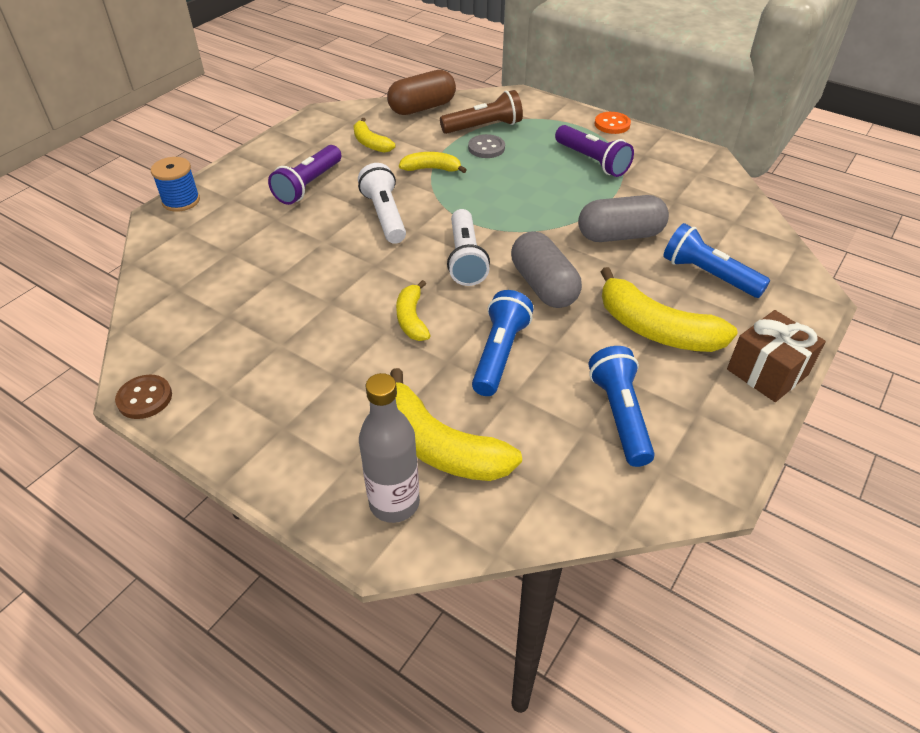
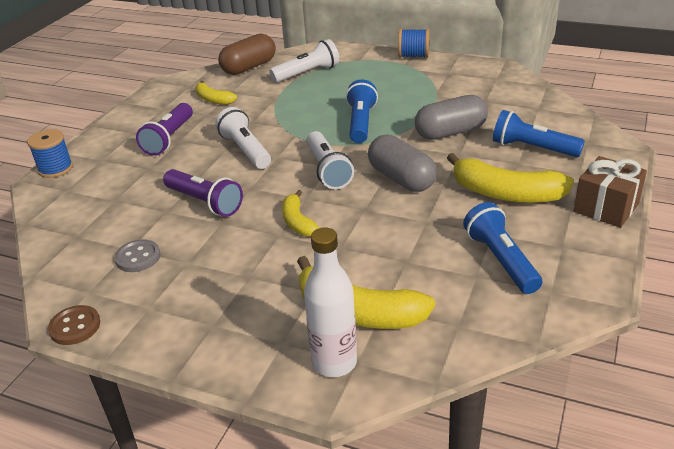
camera: 10 degrees left, 10 degrees down
(394, 503) = (334, 362): grey bottle -> white bottle
(431, 169) = (274, 110): yellow banana -> none
(484, 127) = (307, 73): brown flashlight -> white flashlight
(486, 148) = (315, 88): grey button -> grey button (138, 257)
(499, 354) = (383, 234): blue flashlight -> blue flashlight (361, 123)
(592, 161) = (407, 84): purple flashlight -> purple flashlight (204, 202)
(612, 124) = (413, 56): orange button -> blue spool

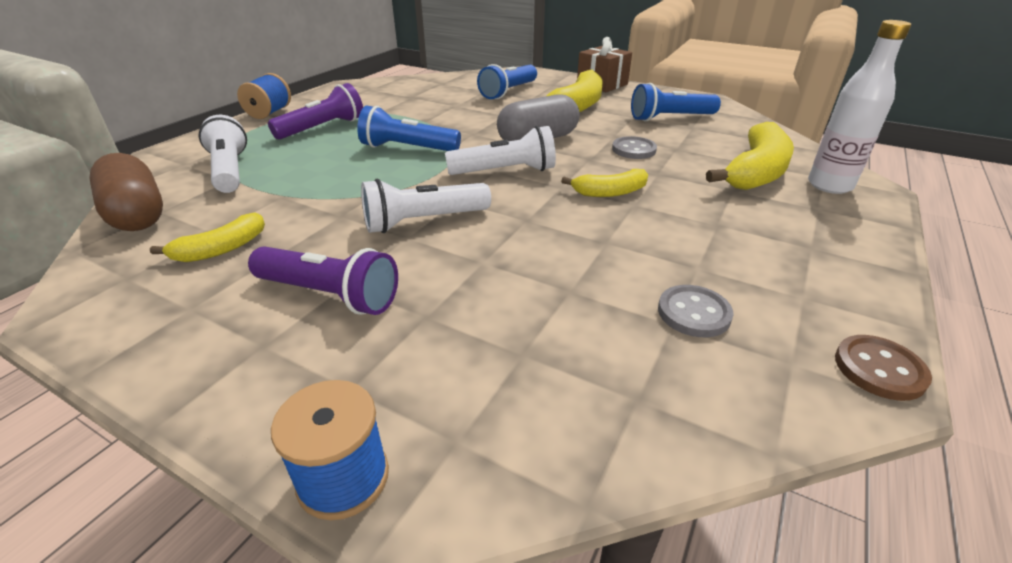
camera: 85 degrees left, 0 degrees up
(204, 202) = (554, 255): purple flashlight -> purple flashlight (323, 128)
(393, 234) = (633, 150): none -> grey button
(450, 132) = (461, 114): grey capsule -> none

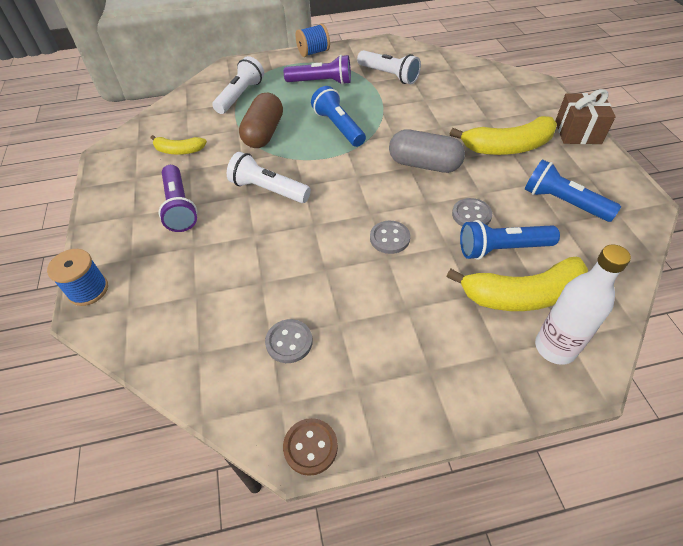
camera: 50 degrees right, 15 degrees up
(137, 214) = (178, 107): brown capsule -> brown capsule (264, 133)
(505, 171) = (360, 180): white flashlight -> white flashlight (389, 75)
(508, 92) = (484, 103): blue flashlight -> blue flashlight (502, 249)
(610, 192) = (389, 238): yellow banana -> grey button

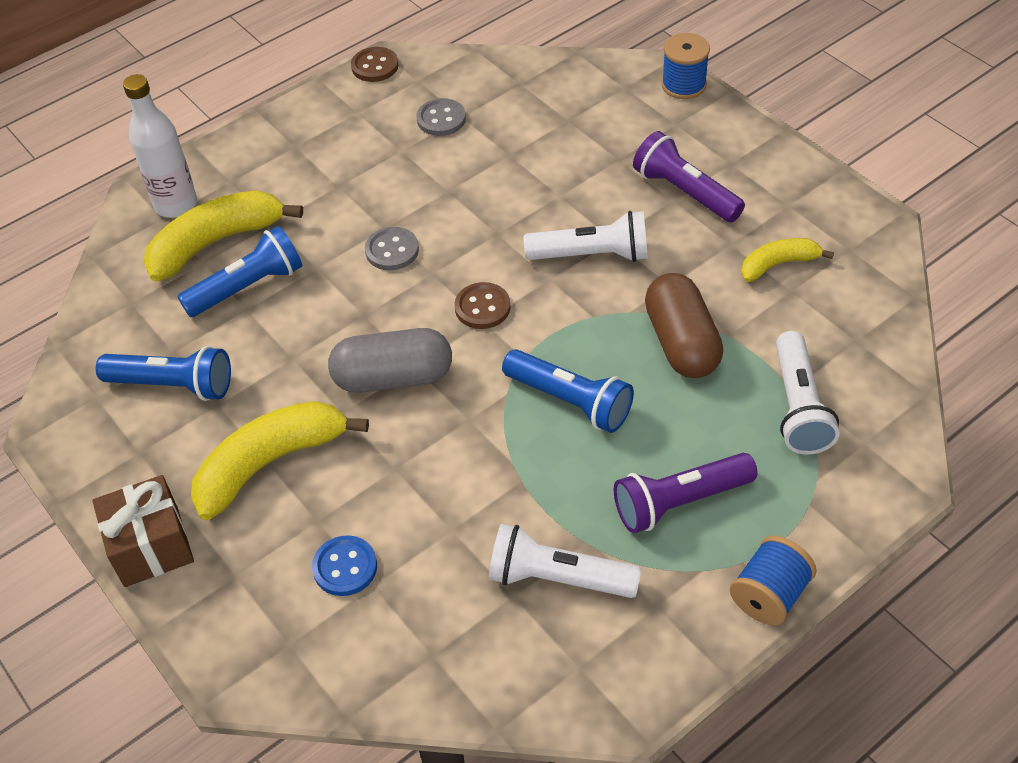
camera: 155 degrees right, 0 degrees up
(353, 183) = (482, 307): none -> brown button
(471, 215) = (298, 319): grey button -> none
(480, 101) = (345, 567): none -> blue button

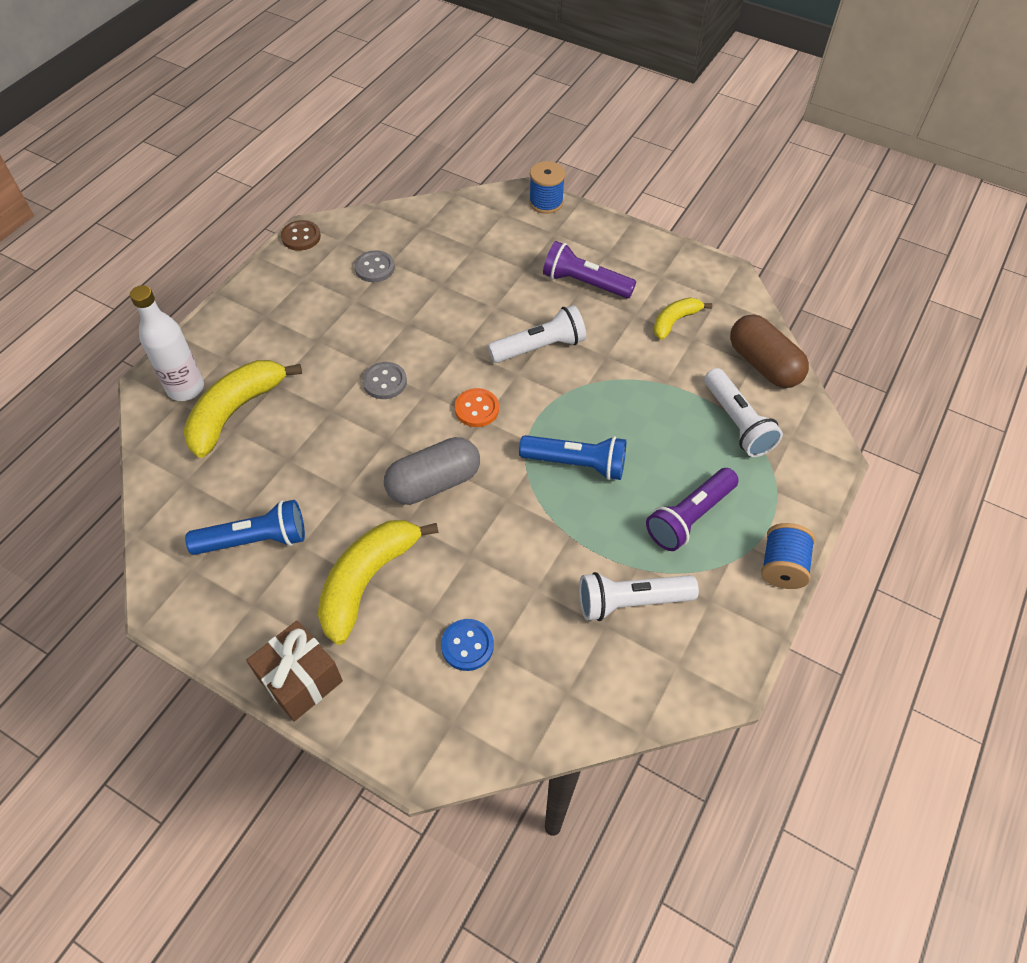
camera: 25 degrees left, 5 degrees up
(248, 287) = (280, 441): blue flashlight -> none
(482, 307) = (477, 409): brown button -> orange button
(681, 342) = (635, 397): brown capsule -> brown capsule (763, 364)

